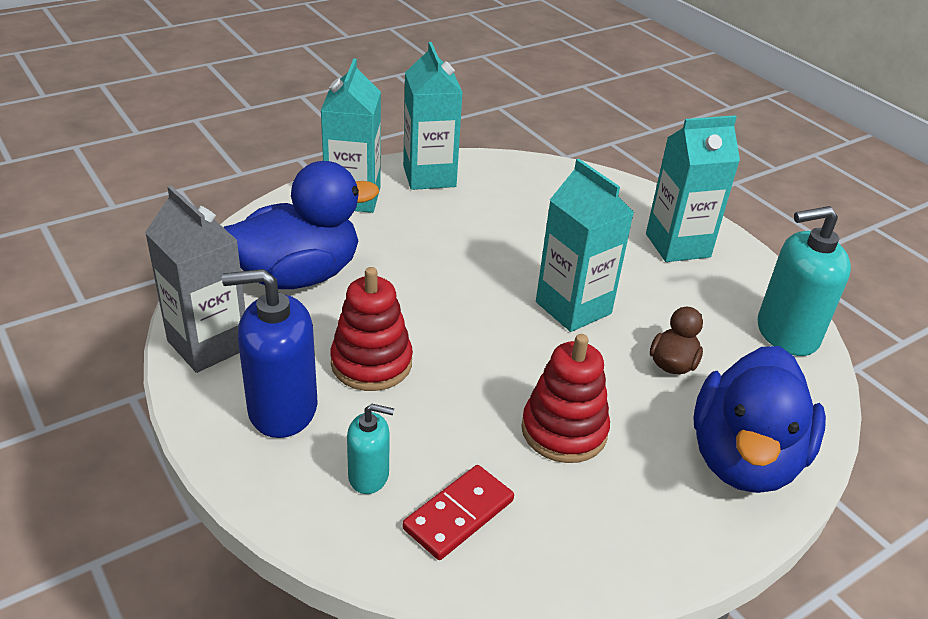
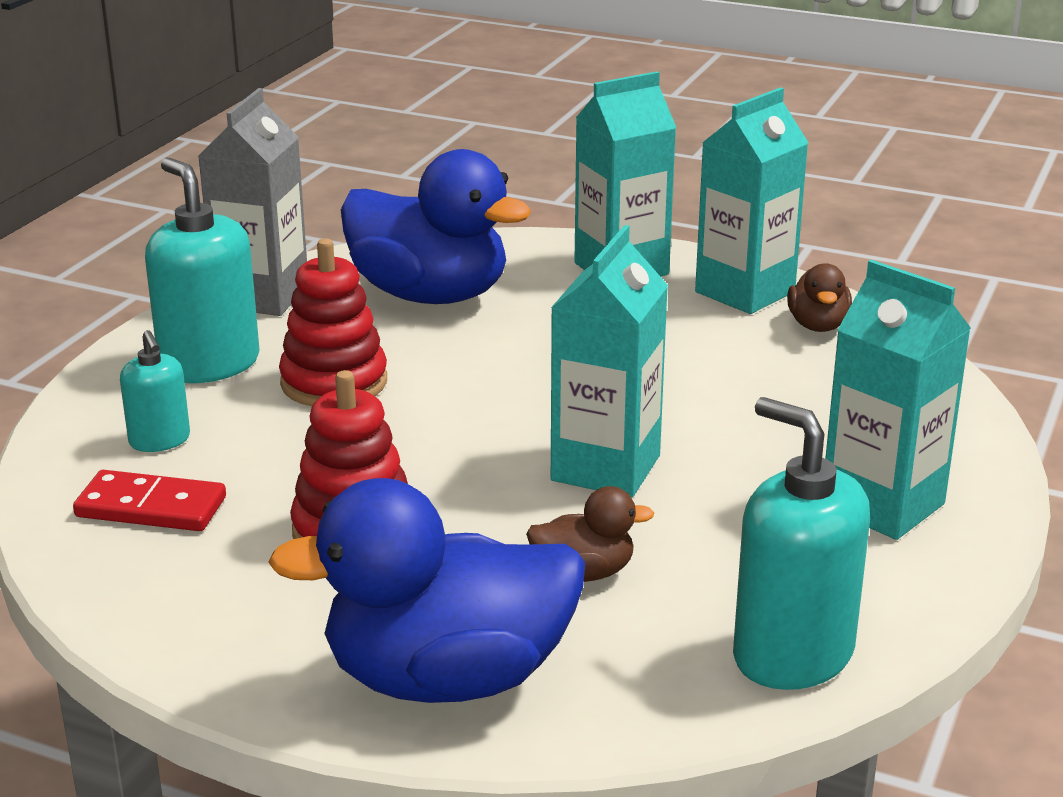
camera: 60 degrees right, 10 degrees down
(282, 409) = (209, 364): blue soap dispenser -> turquoise soap dispenser
(490, 175) = (818, 325): none -> brown duck

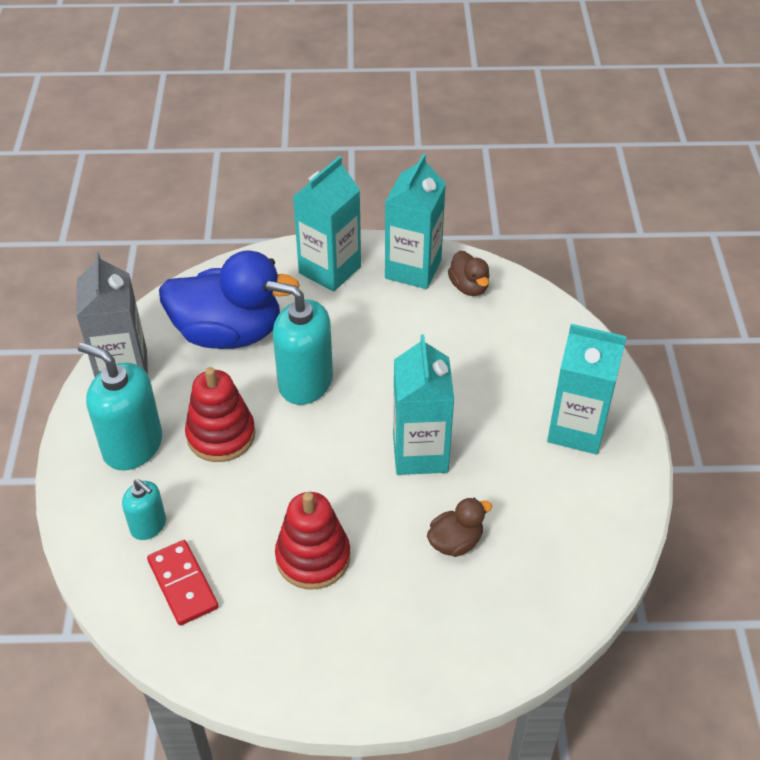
camera: 25 degrees left, 20 degrees up
(151, 507) = (183, 584): red domino -> red domino turned 75 degrees clockwise
(447, 678) = (432, 650): blue duck -> none
(792, 654) = (589, 560): turquoise soap dispenser -> turquoise soap dispenser (305, 382)

